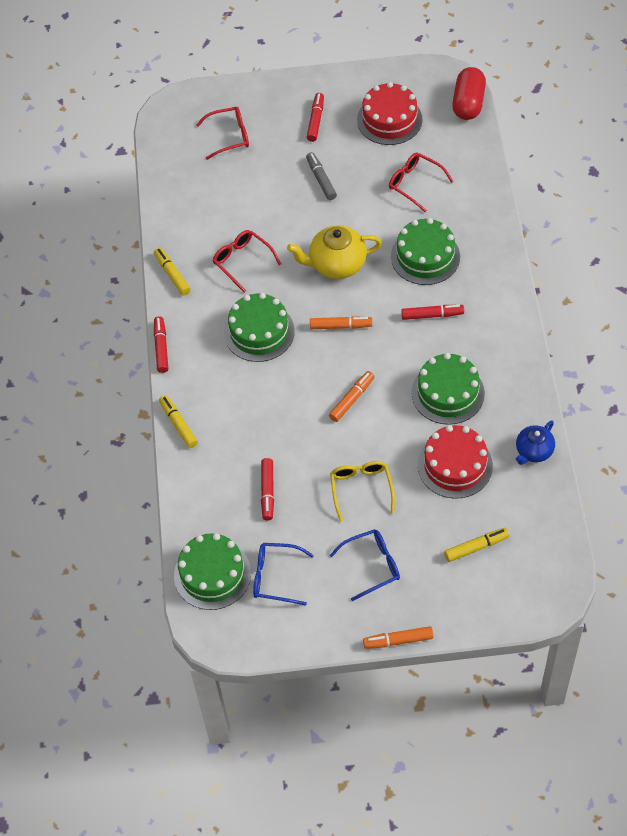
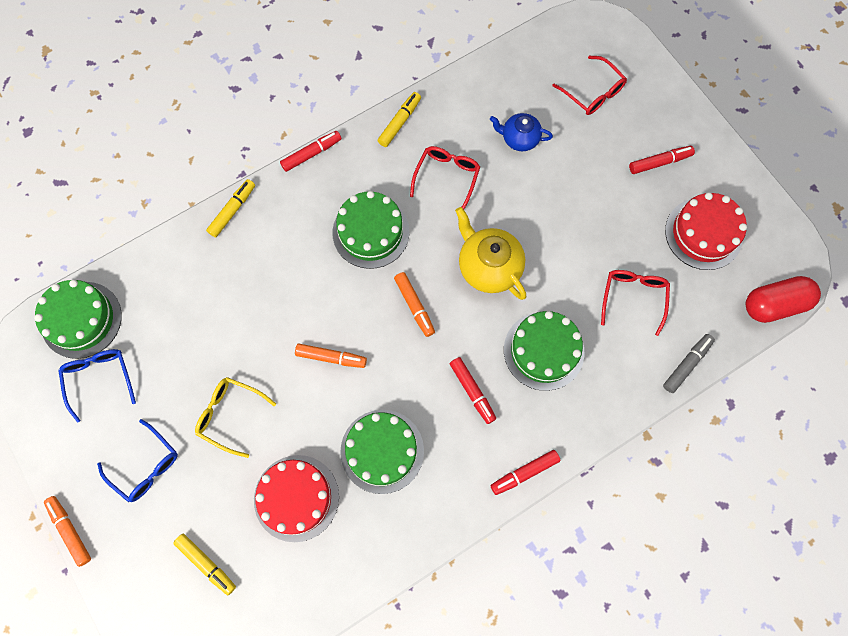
camera: 60 degrees right, 15 degrees up
(267, 492) = (190, 327): red marker -> red marker (524, 473)
(321, 179) = (587, 202): grey marker -> grey marker (687, 364)
(361, 488) = (230, 415): yellow glasses -> yellow glasses turned 120 degrees counterclockwise
(533, 451) = (349, 575): blue teapot -> blue teapot (519, 138)

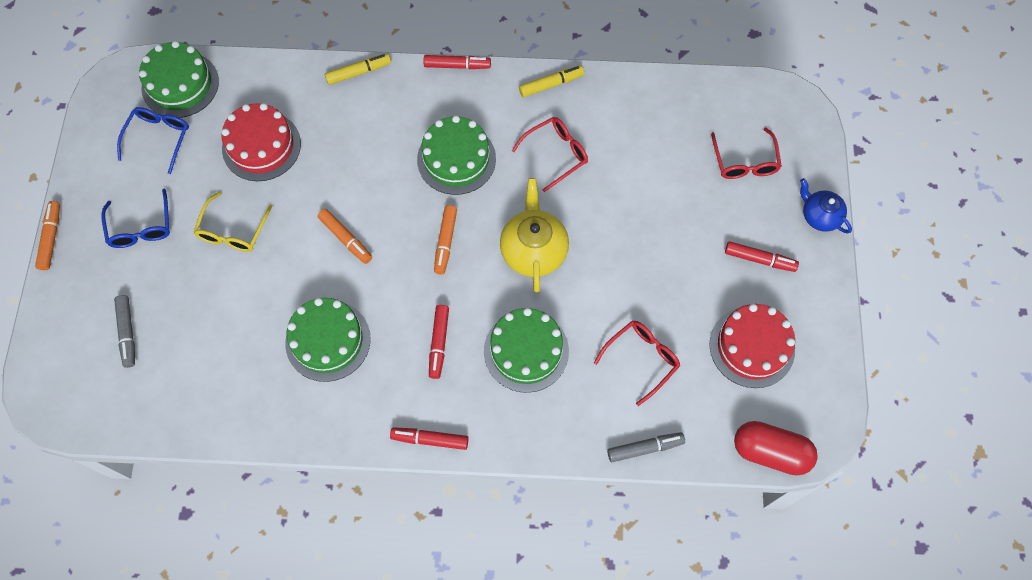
camera: 35 degrees right, 5 degrees down
(206, 564) = (127, 333): yellow marker -> grey marker
(230, 415) = (233, 231): yellow glasses -> yellow glasses turned 135 degrees counterclockwise
(296, 498) = (233, 330): red cake -> red cake (261, 146)
(519, 138) = (645, 161): blue teapot -> blue teapot (819, 216)

